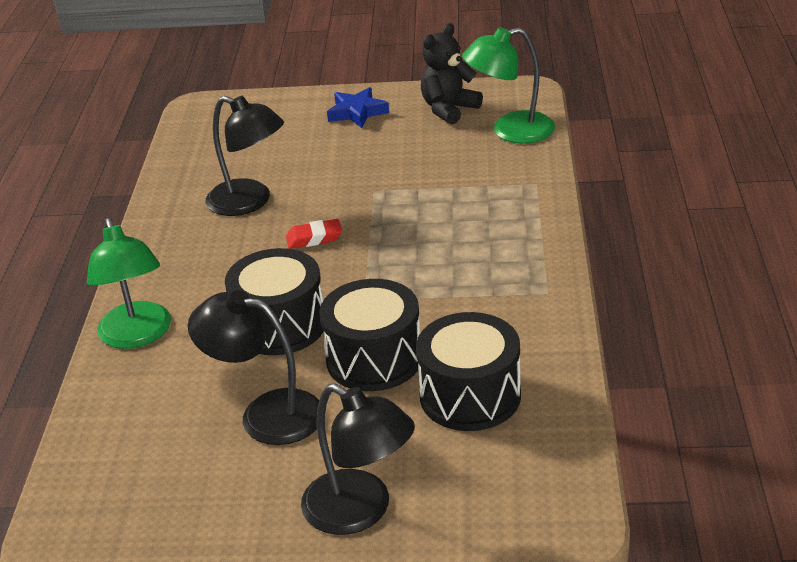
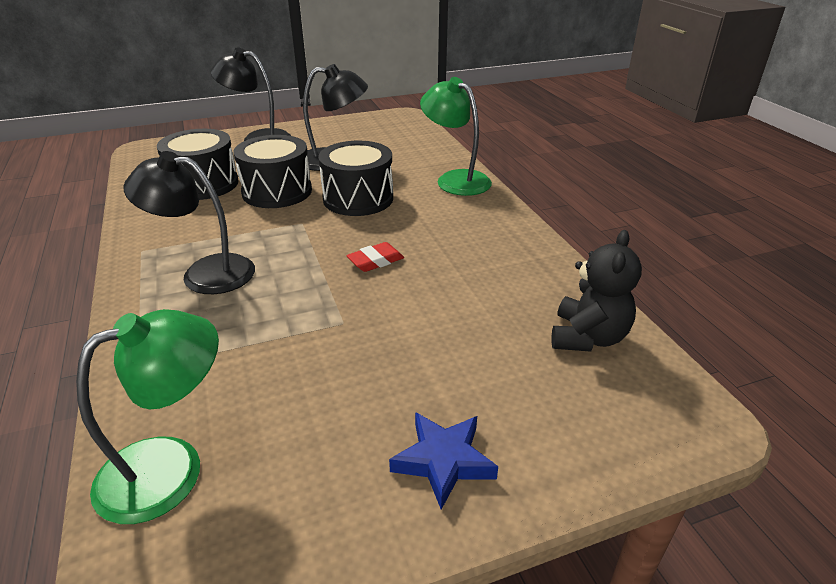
camera: 155 degrees right, 0 degrees up
(250, 202) = (471, 285): black lamp -> black lamp (205, 273)
(449, 109) = (287, 504): black teddy bear -> black teddy bear (588, 337)

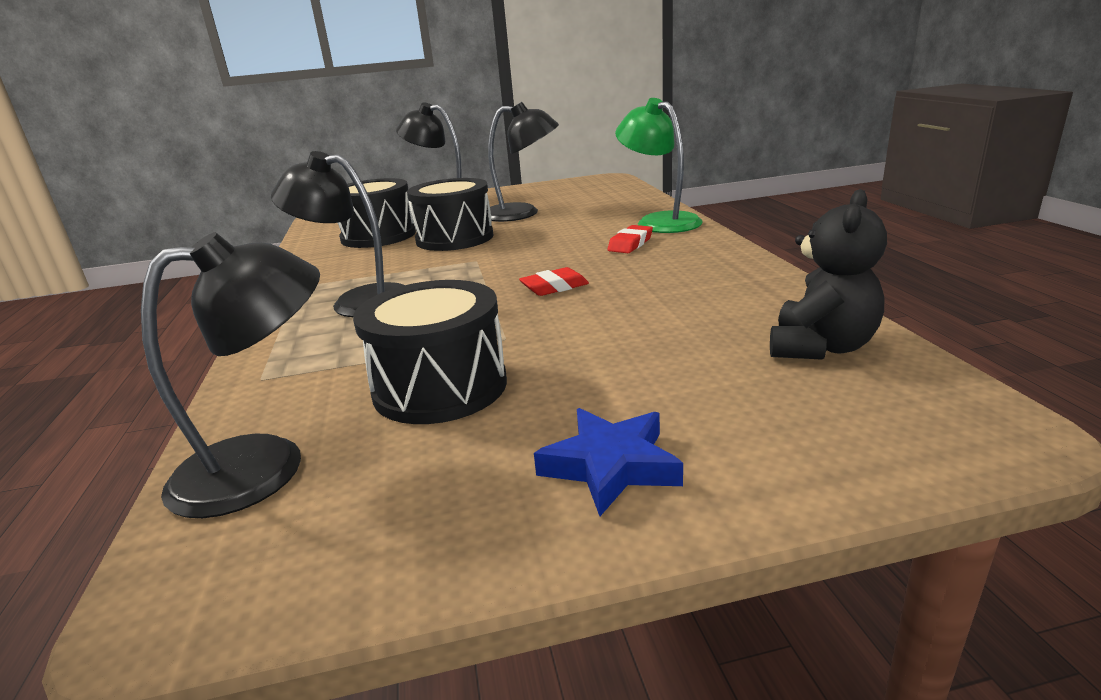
camera: 10 degrees right, 10 degrees down
(171, 467) = (266, 465): green lamp -> black lamp
(358, 198) = (543, 240): black drum -> black drum (440, 387)
(433, 208) = (630, 244): none -> red eraser

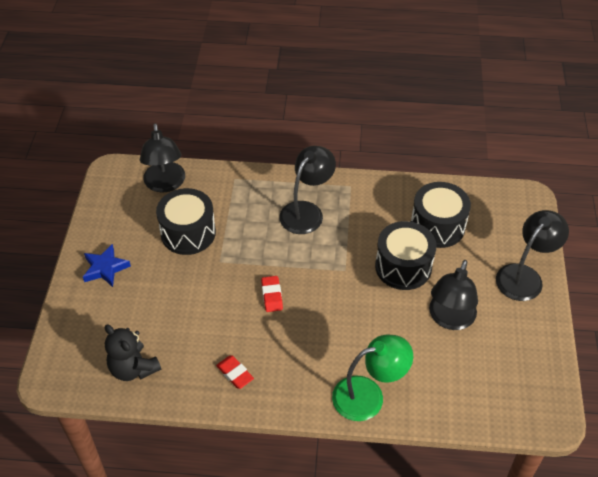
camera: 105 degrees right, 25 degrees up
(630, 244) = (325, 357): red eraser -> red eraser (235, 374)

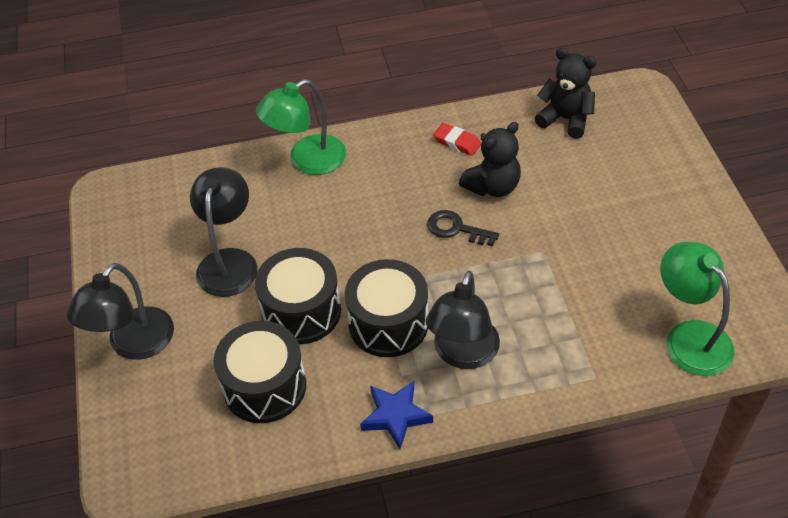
camera: 165 degrees right, 0 degrees up
(105, 268) = (677, 204): blue star -> blue star (396, 416)
(165, 184) = (689, 337): black lamp -> green lamp
(188, 233) = (607, 276): black drum -> black drum (388, 323)
(227, 322) = (492, 186): none -> black teddy bear
(272, 296) = (456, 229): red eraser -> black key

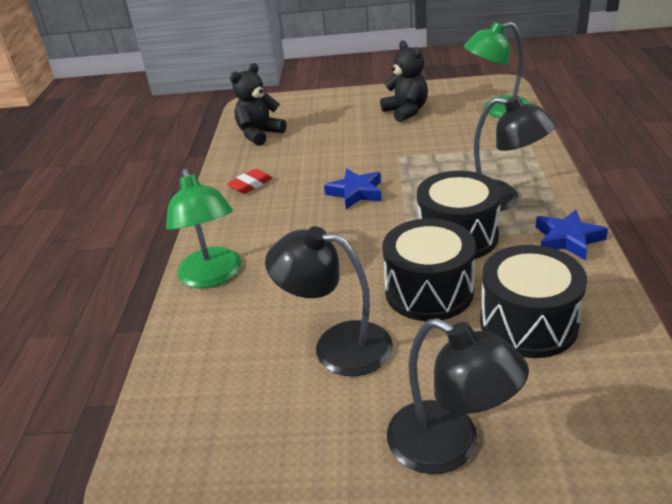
camera: 75 degrees left, 15 degrees down
(456, 229) = (356, 192): black key -> blue star
(492, 186) = (315, 171): black teddy bear -> black teddy bear (406, 111)

